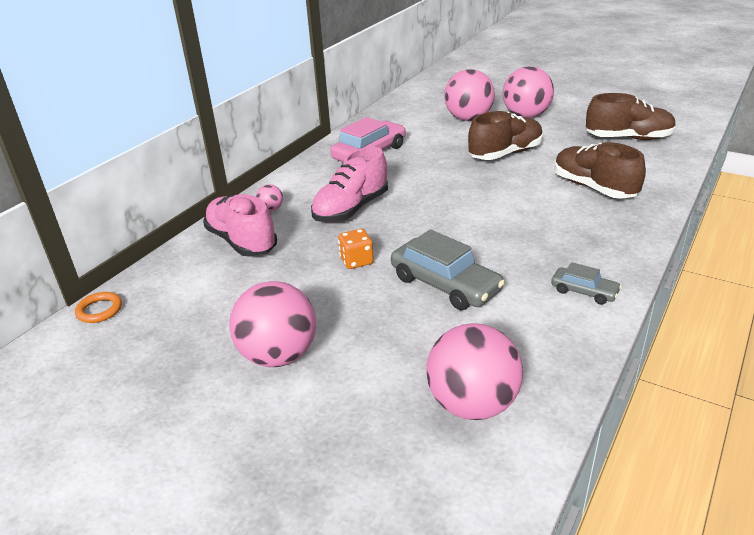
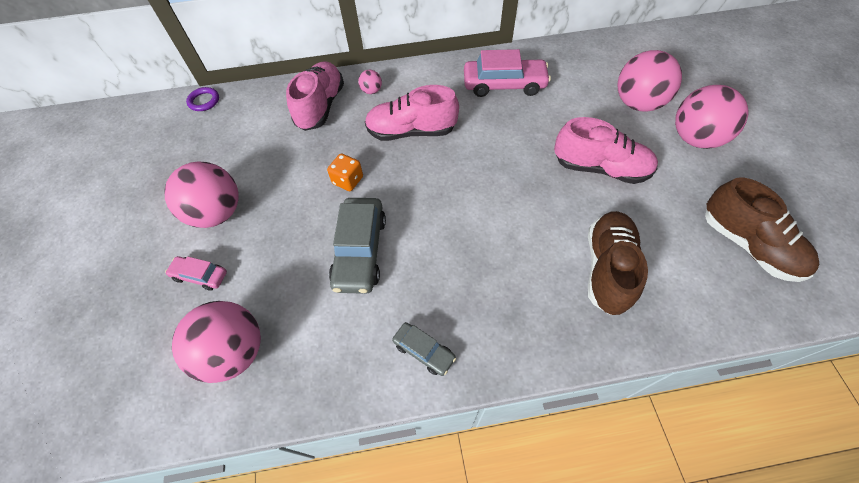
camera: 50 degrees right, 25 degrees up
(99, 310) = (204, 101): orange ring -> purple ring
(347, 397) = (200, 275): none -> pink car
(505, 154) = (600, 168): brown shoe -> pink shoe
(584, 291) = (424, 351): grey car -> grey car turned 45 degrees counterclockwise

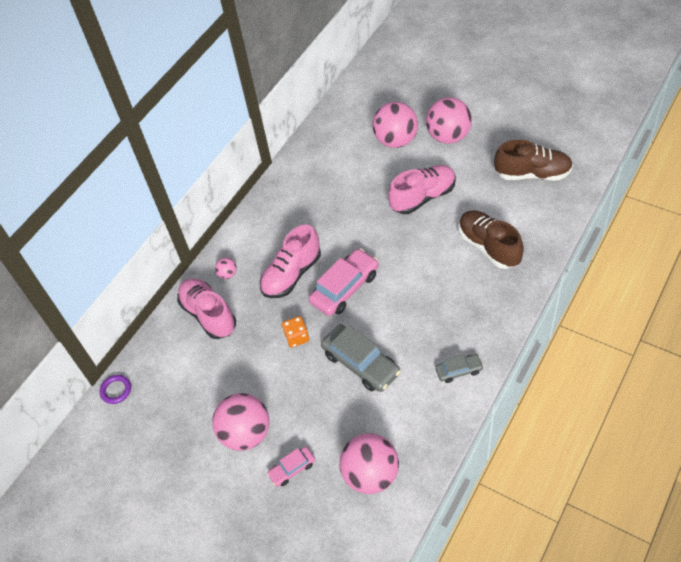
camera: 45 degrees left, 5 degrees down
(504, 84) = (306, 195): pink car -> pink car (345, 288)

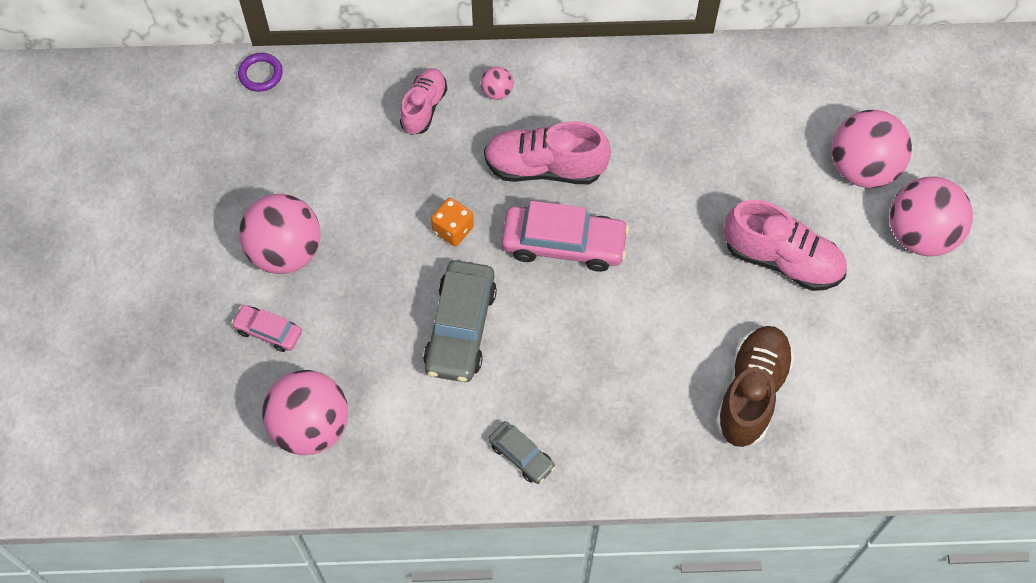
camera: 50 degrees right, 10 degrees up
(208, 315) = (424, 108): pink shoe -> pink shoe, size x0.64
(532, 174) = (928, 388): brown shoe -> none

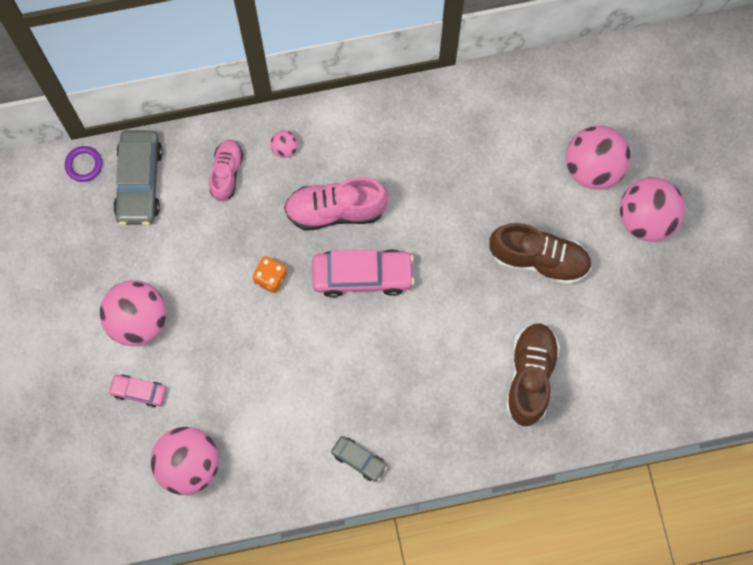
camera: 10 degrees left, 10 degrees up
(460, 328) = (292, 362): grey car -> grey car (139, 182)
(782, 260) = (539, 259): pink shoe -> brown shoe

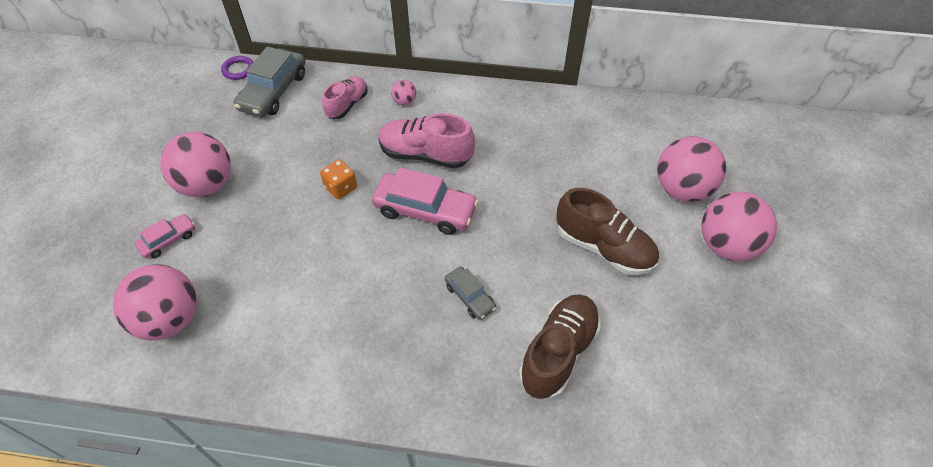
camera: 20 degrees right, 20 degrees down
(138, 391) = (168, 240): pink car -> pink car turned 105 degrees clockwise
(359, 460) = (339, 374): grey car -> grey car (470, 297)

